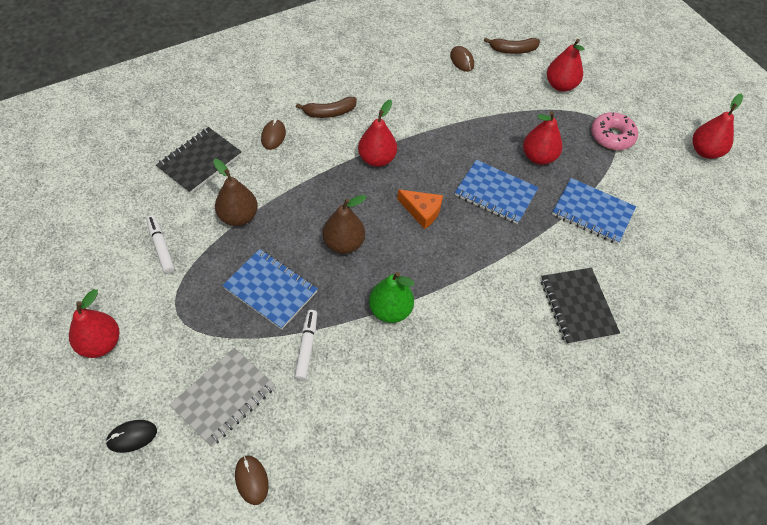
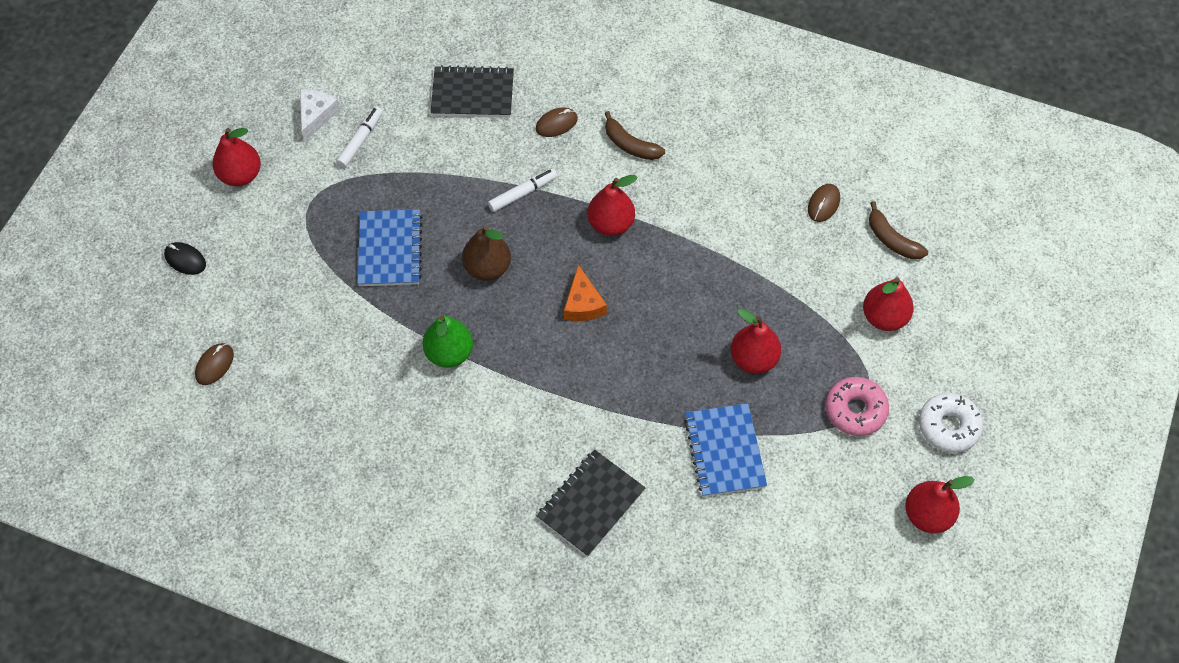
camera: 55 degrees right, 5 degrees up
(108, 260) = (316, 115): none -> white cheese
(224, 397) = (265, 293): grey notebook -> none
(238, 217) = (442, 169): brown pear -> none
(307, 347) = (358, 317): white marker -> white marker (523, 193)
(495, 193) = (665, 350): blue notebook -> none
(654, 106) = (948, 426): none -> white donut

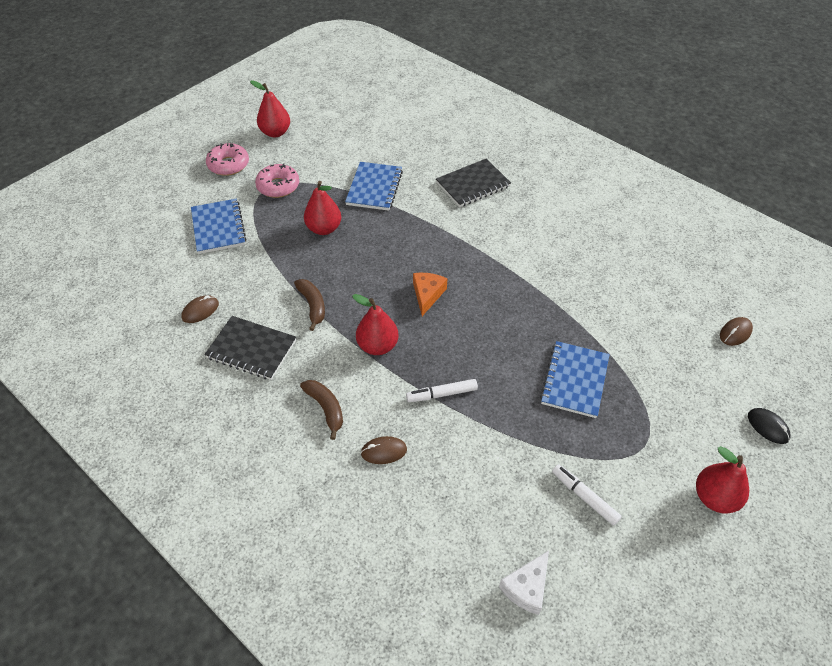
camera: 160 degrees left, 10 degrees down
(316, 115) = (629, 543): white cheese -> white cheese (526, 587)
(360, 140) = (584, 497): white marker -> white marker turned 90 degrees clockwise
(449, 353) = (542, 290): green pear -> none
(472, 94) = (455, 513): black notebook -> black notebook (251, 349)
(487, 268) = (494, 341): brown pear -> none
(884, 317) = (218, 228): red pear -> blue notebook
(892, 240) = (171, 271): brown banana -> brown banana (312, 305)
(948, 426) = (228, 165): white donut -> pink donut

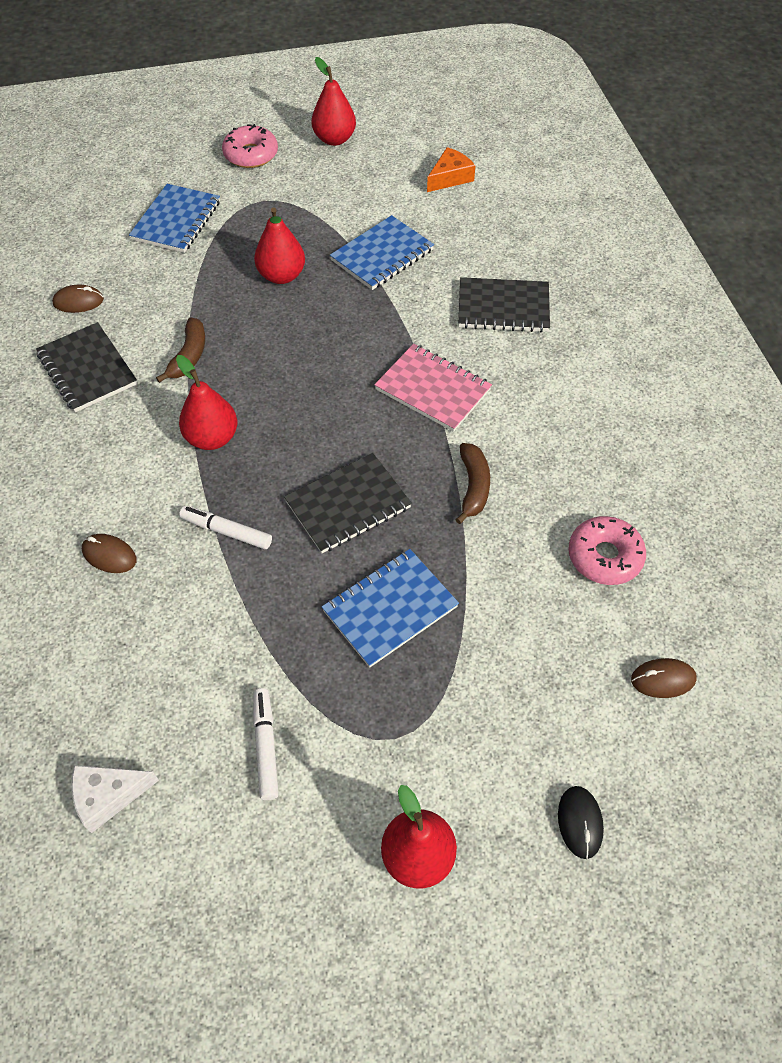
camera: 35 degrees right, 5 degrees up
(278, 186) = (279, 203): pink donut -> pink donut (604, 556)
(326, 408) = (98, 474): brown banana -> brown banana (473, 486)
(427, 295) = (320, 411): orange cheese -> orange cheese (450, 177)
(479, 249) = (433, 389): none -> pink notebook
(496, 338) = (348, 505): none -> black notebook

